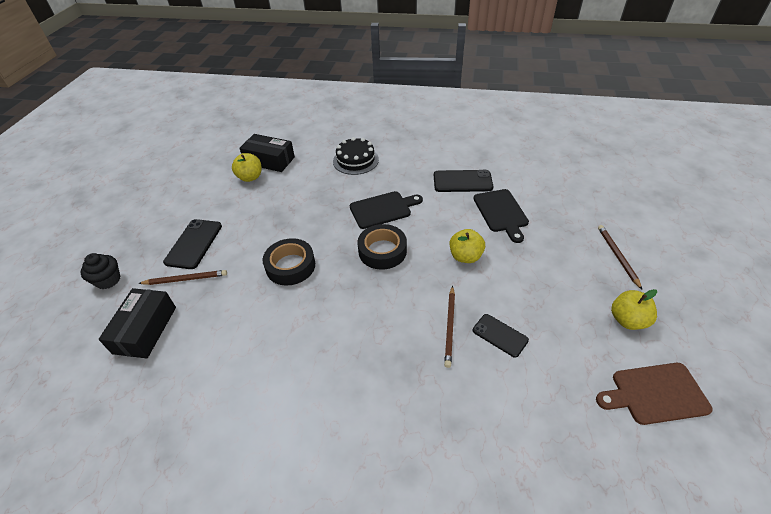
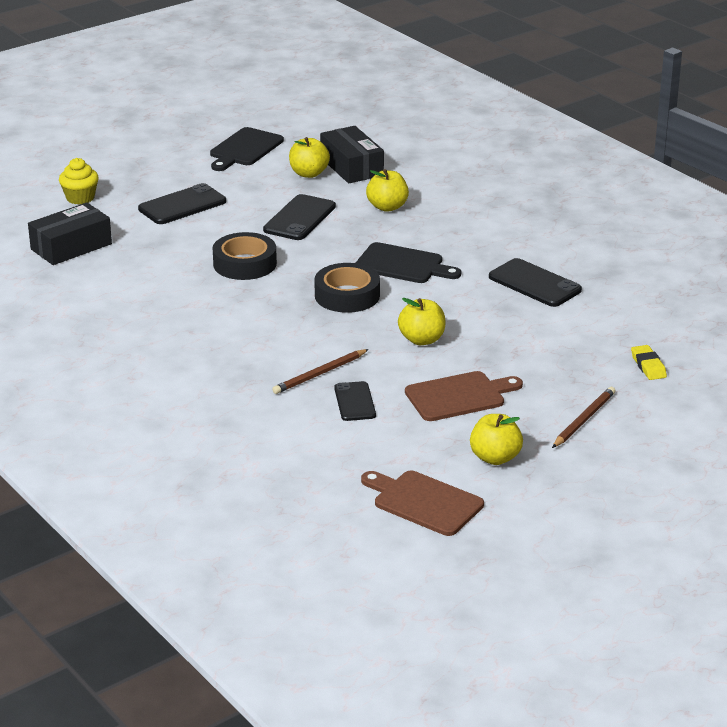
camera: 40 degrees right, 15 degrees down
(108, 280) = (80, 198): black cupcake -> yellow cupcake
(186, 279) = (143, 228): brown pencil -> none
(283, 211) = (299, 218): none -> black phone
(323, 176) = (387, 207): none -> yellow apple
(356, 160) = (446, 209): black cake -> none
(501, 212) = (526, 328): black cutting board -> black cutting board (244, 149)
(542, 285) = (459, 396): none -> brown cutting board
(585, 200) = (648, 366): none -> yellow eraser

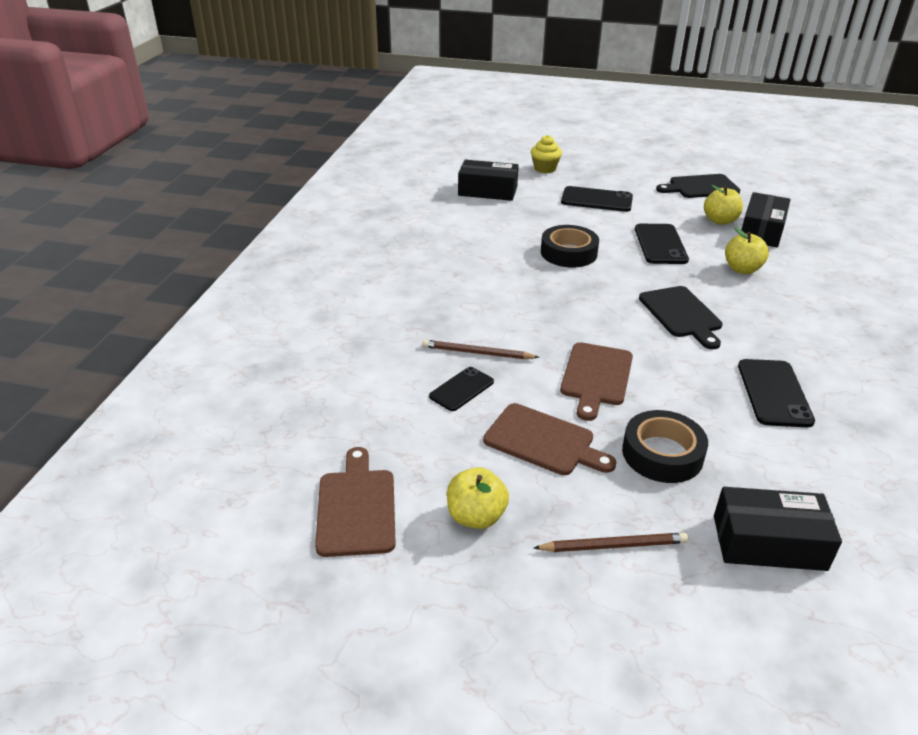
camera: 50 degrees right, 5 degrees up
(299, 218) = (660, 244): black phone -> black phone turned 75 degrees counterclockwise
(347, 295) = (599, 311): black tape -> black tape (662, 454)
(422, 340) = (596, 377): yellow apple -> brown cutting board
(648, 366) = (769, 542): yellow eraser -> black box

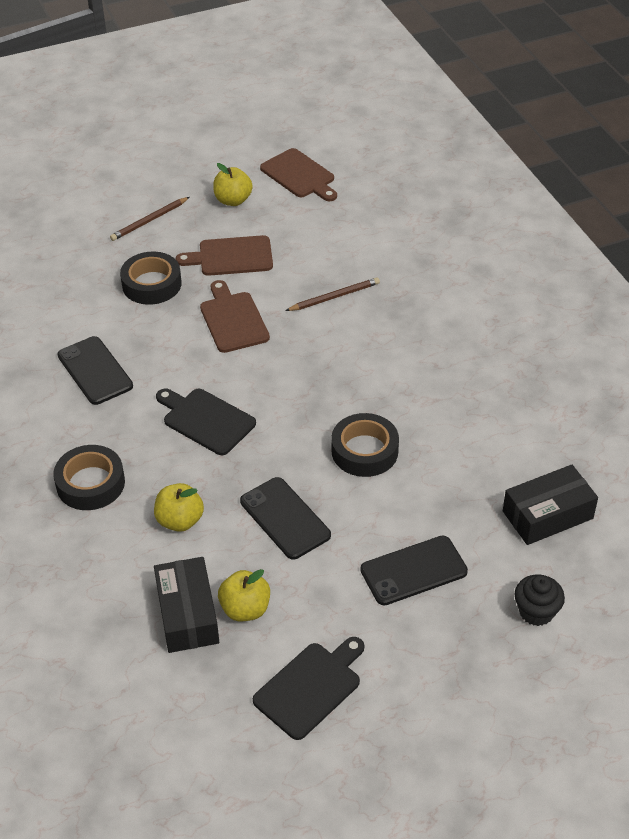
camera: 145 degrees right, 10 degrees up
(461, 389) = (316, 264): black phone -> none
(545, 169) = (536, 611): yellow cupcake -> black cupcake
(769, 542) = (64, 261): black box -> none
(810, 314) = (90, 483): none -> black tape

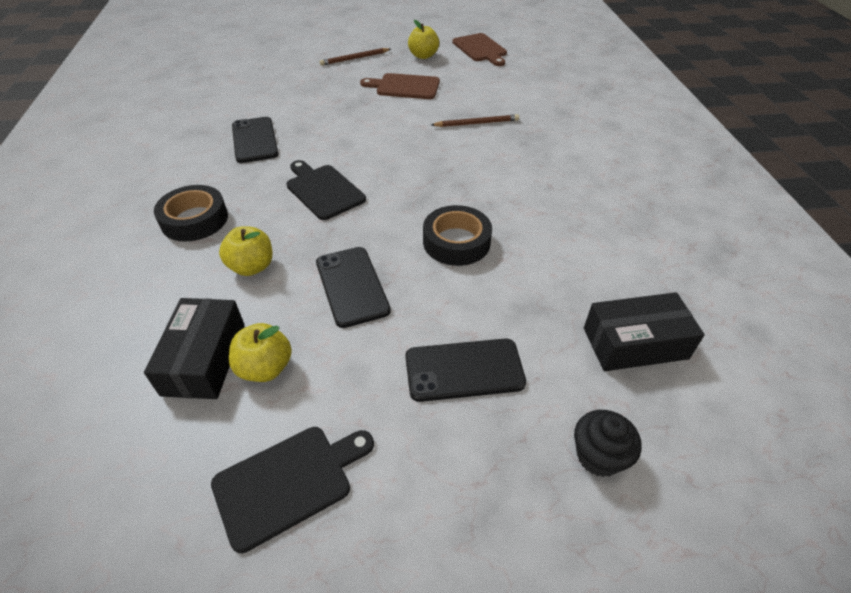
camera: 15 degrees right, 0 degrees up
(151, 284) = (334, 94): black tape -> none
(233, 319) = (385, 125): brown cutting board -> none

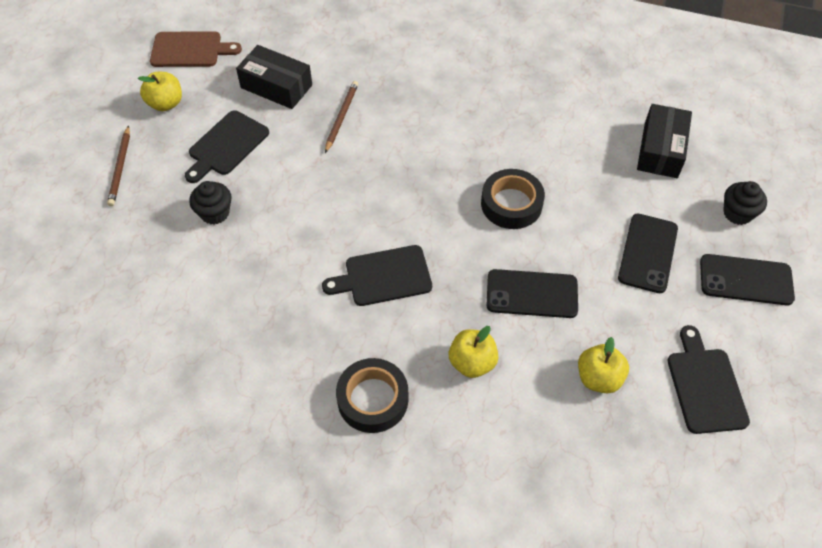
camera: 65 degrees left, 10 degrees up
(204, 359) = (572, 420): black box -> black box (276, 86)
(254, 140) = (249, 315): black phone -> black phone (746, 280)
(339, 100) = (215, 213): none -> black cupcake
(405, 87) = (226, 145): brown cutting board -> black cutting board

